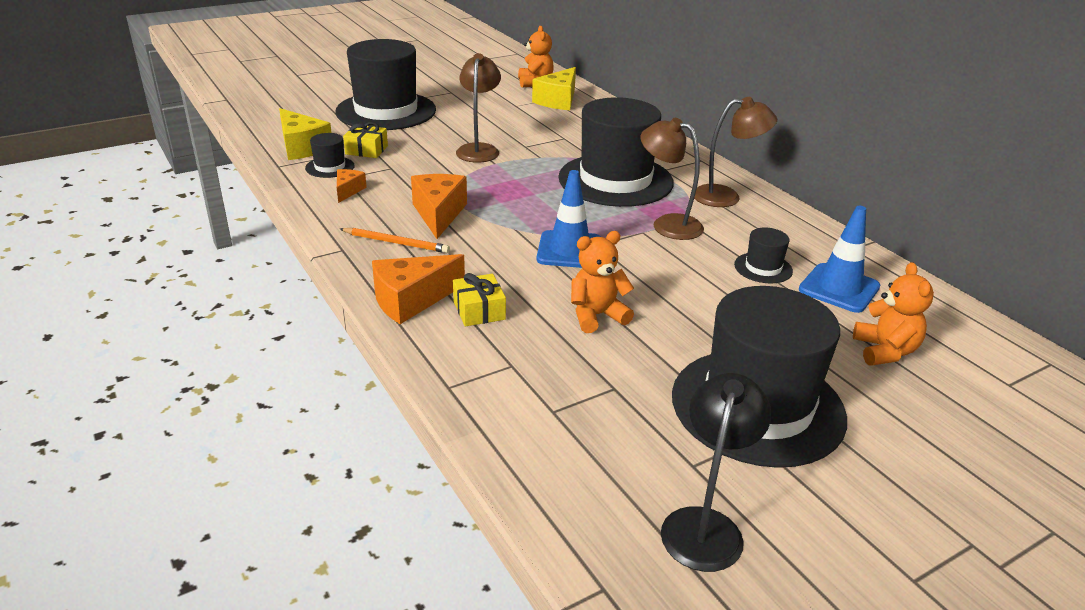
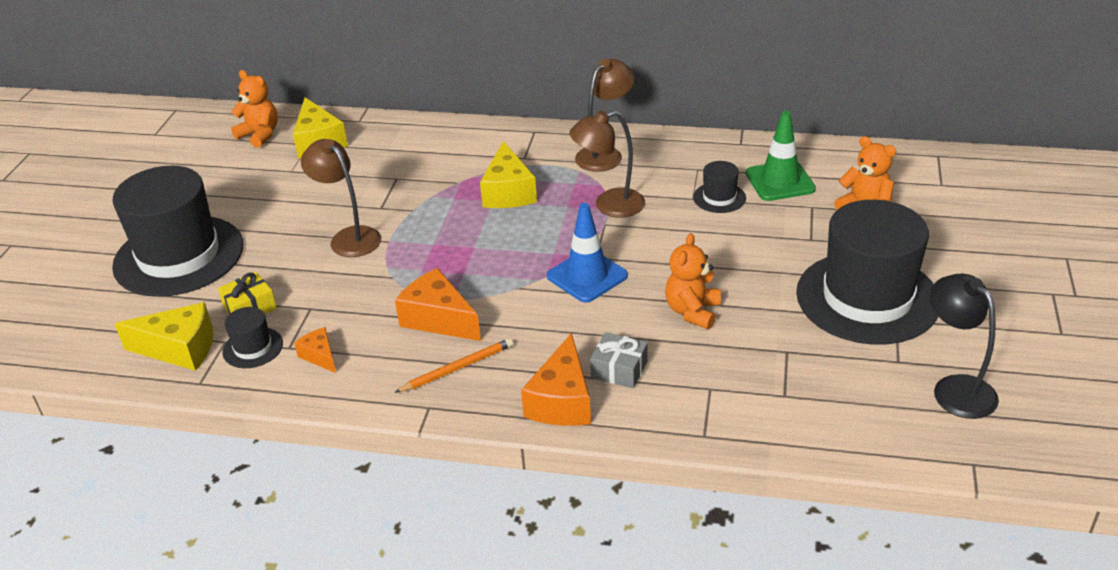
camera: 45 degrees left, 5 degrees up
(479, 310) = (619, 369): yellow gift -> grey gift
(615, 180) = (508, 192): black hat -> yellow cheese
(839, 288) = (780, 181): blue traffic cone -> green traffic cone

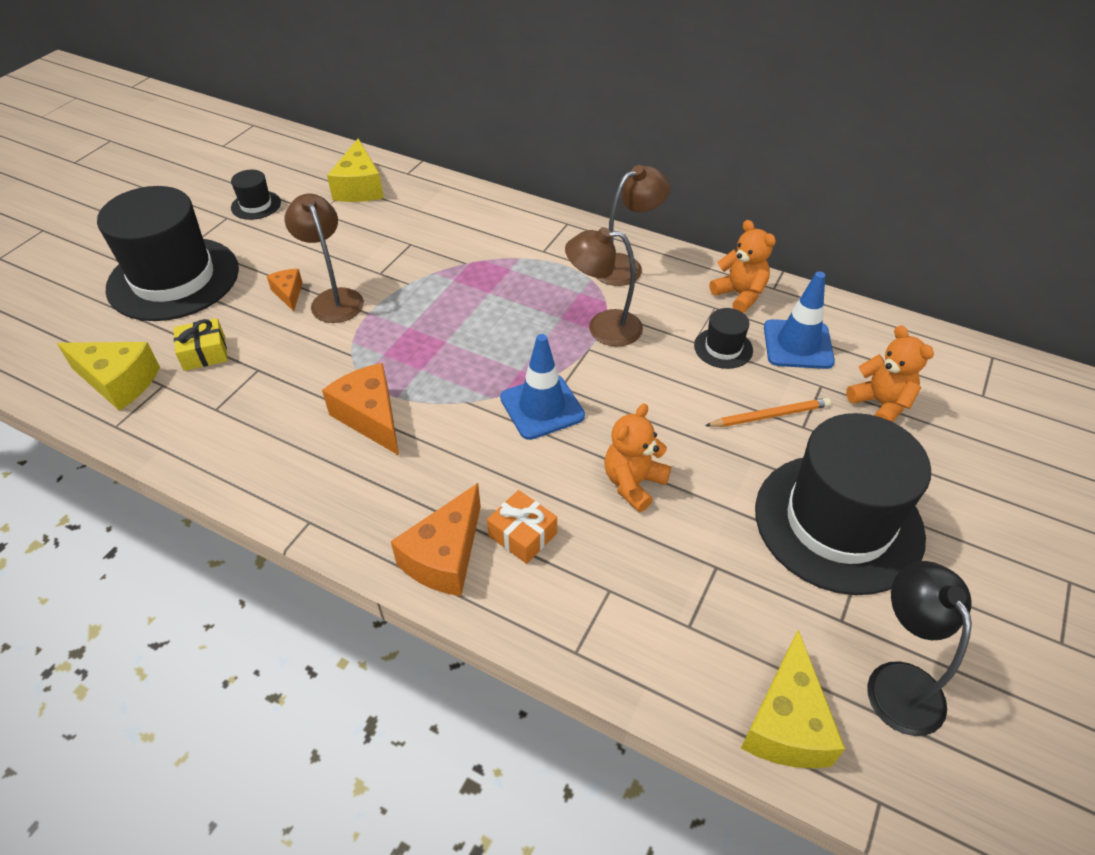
camera: 15 degrees right, 10 degrees up
(253, 348) = (183, 400): black hat -> black hat (256, 205)
(260, 135) = (311, 167): orange teddy bear -> orange teddy bear (740, 295)
(320, 356) = (238, 428): orange cheese -> orange cheese (288, 293)
(457, 368) = (360, 482): orange pencil -> orange pencil (770, 415)
(508, 192) = (509, 286): yellow cheese -> yellow cheese (786, 722)
(619, 369) = (522, 534): grey gift -> orange gift
(780, 181) = (798, 344): green traffic cone -> blue traffic cone

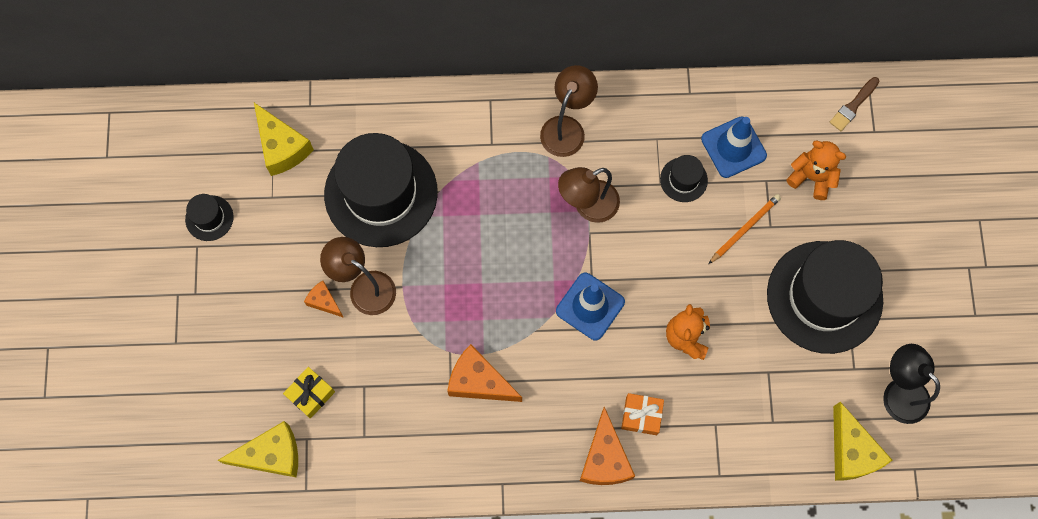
camera: 30 degrees left, 25 degrees up
(173, 279) = (217, 337): black hat -> black hat (381, 193)
(740, 295) = (668, 115): orange teddy bear -> none
(965, 364) = (853, 106): none -> brown brush

